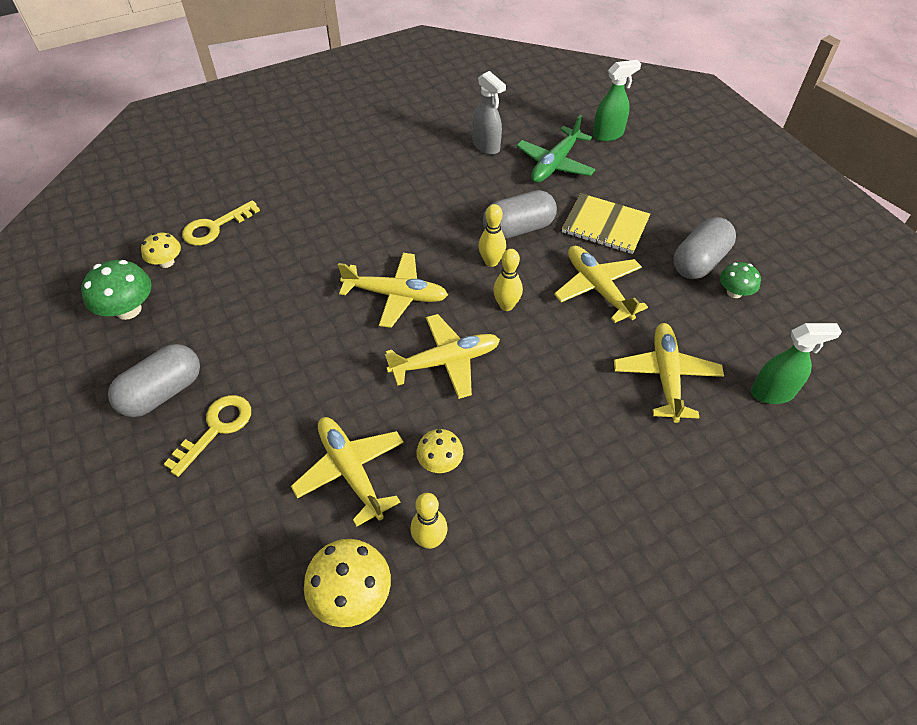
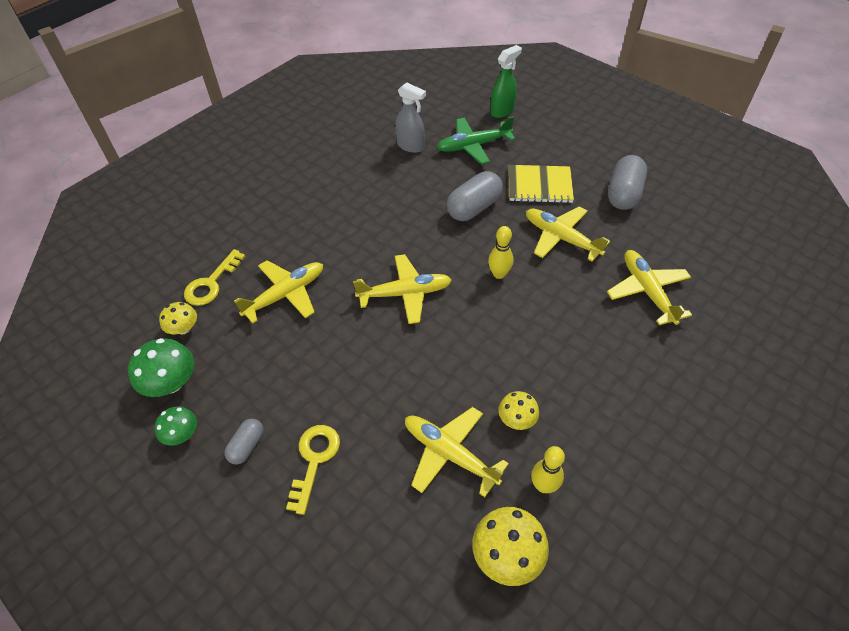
camera: 20 degrees left, 0 degrees up
(163, 392) = (247, 446): grey capsule -> grey capsule, size x0.57
(445, 362) = (476, 336): yellow plane -> yellow plane (285, 295)
(491, 262) = (467, 241): yellow bowling pin -> none
(555, 163) = (474, 146): green plane -> green plane turned 60 degrees clockwise
(734, 292) = (661, 210): green mushroom -> green mushroom (182, 434)
(772, 393) = (727, 279): green spray bottle -> none

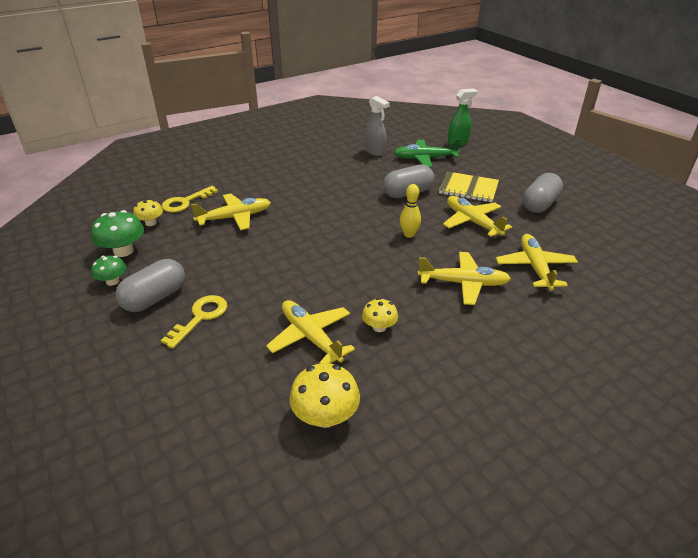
camera: 15 degrees right, 15 degrees down
(247, 446) = (155, 298): grey capsule -> grey capsule, size x1.77
(404, 293) = (326, 233): yellow plane -> yellow plane (463, 283)
(543, 485) = (381, 376): yellow bowling pin -> none

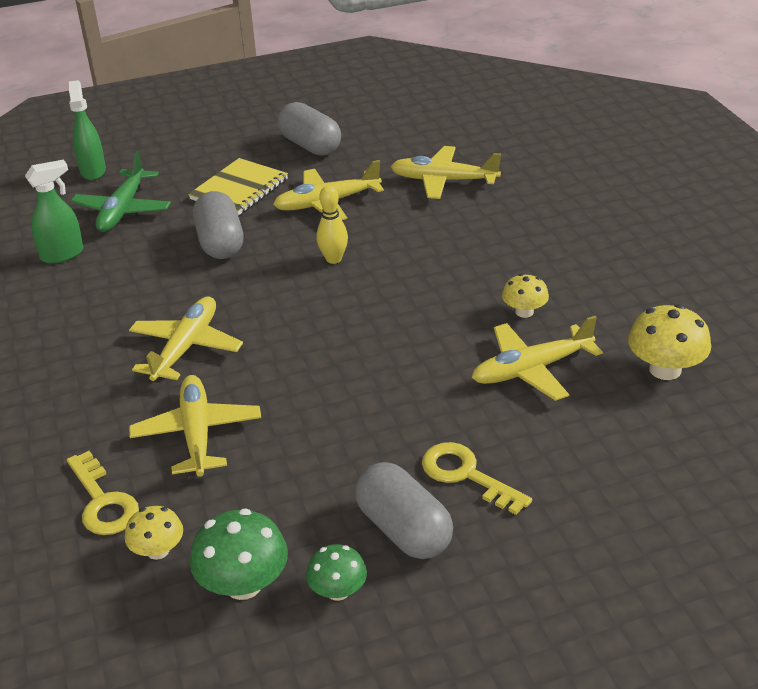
camera: 75 degrees left, 0 degrees up
(375, 152) = (62, 254): grey spray bottle -> green spray bottle
(463, 283) = (458, 236): yellow plane -> yellow plane (186, 348)

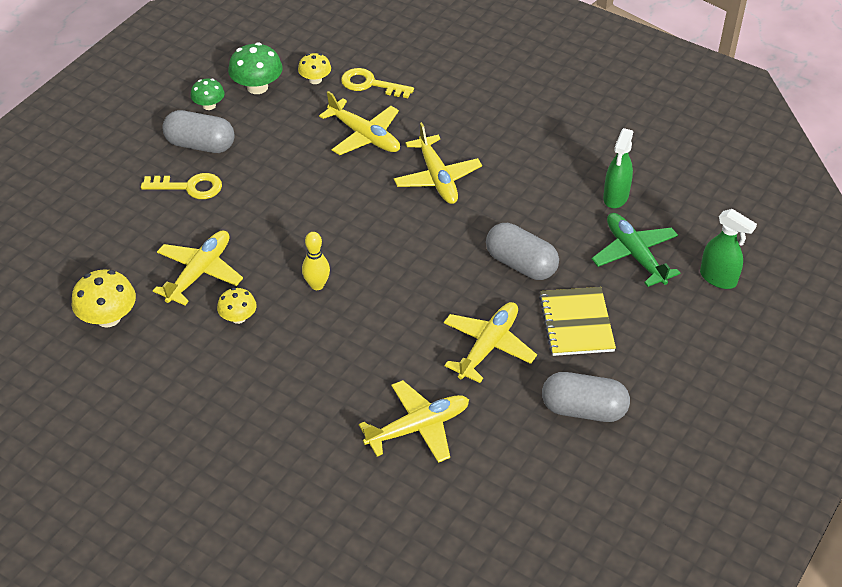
camera: 140 degrees right, 10 degrees up
(333, 259) = (420, 293): yellow bowling pin -> yellow bowling pin (317, 285)

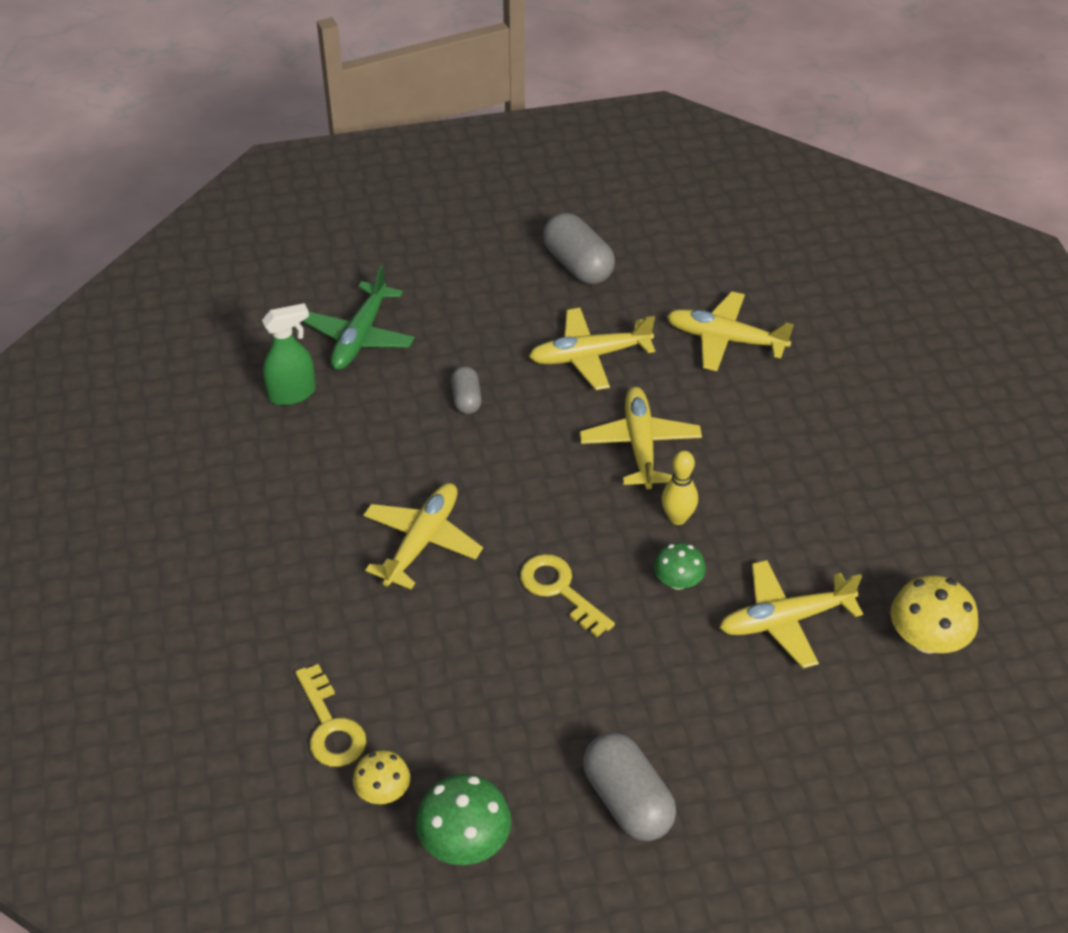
camera: 135 degrees left, 0 degrees up
(189, 187) = (698, 744): yellow key -> yellow key (560, 590)
(209, 105) = (555, 862): green mushroom -> green mushroom (678, 581)
(238, 317) = (789, 541): yellow mushroom -> none
(364, 136) = (428, 656): yellow plane -> yellow plane (640, 445)
(521, 264) = (466, 399): grey capsule -> grey capsule, size x0.57
(576, 323) = (492, 322): yellow notebook -> none
(718, 278) = (327, 272): green spray bottle -> none

